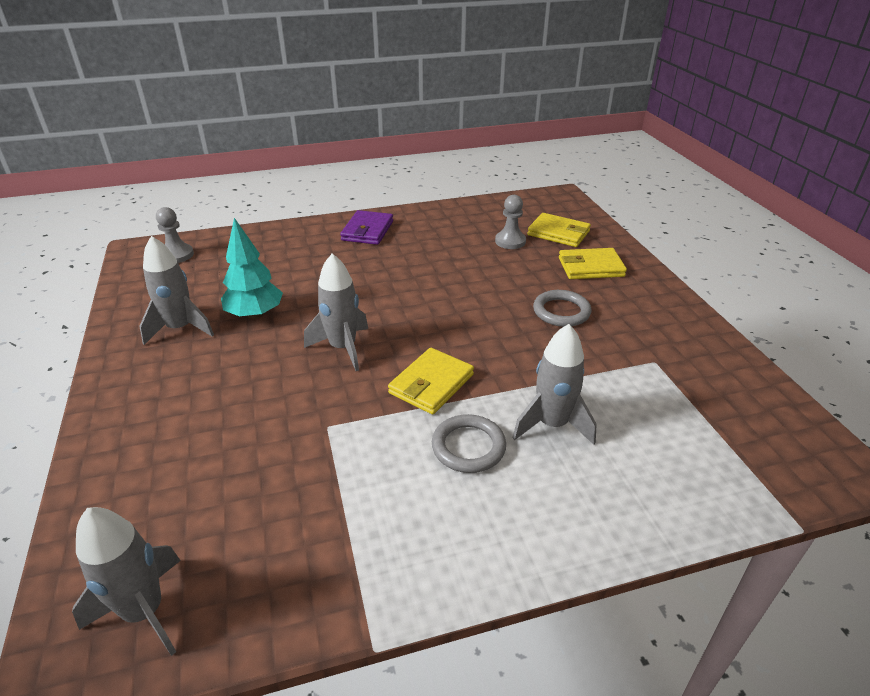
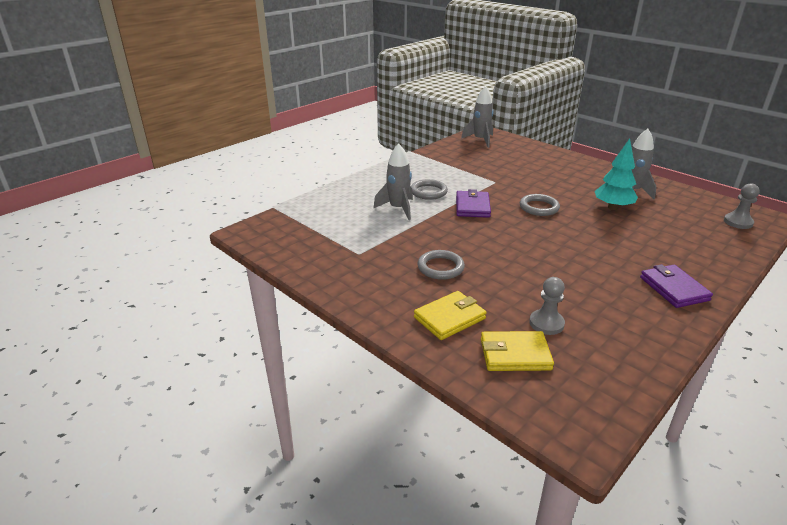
camera: 150 degrees right, 5 degrees down
(343, 348) = (539, 207): grey rocket -> grey ring
(431, 384) = (472, 207): yellow wallet -> purple wallet

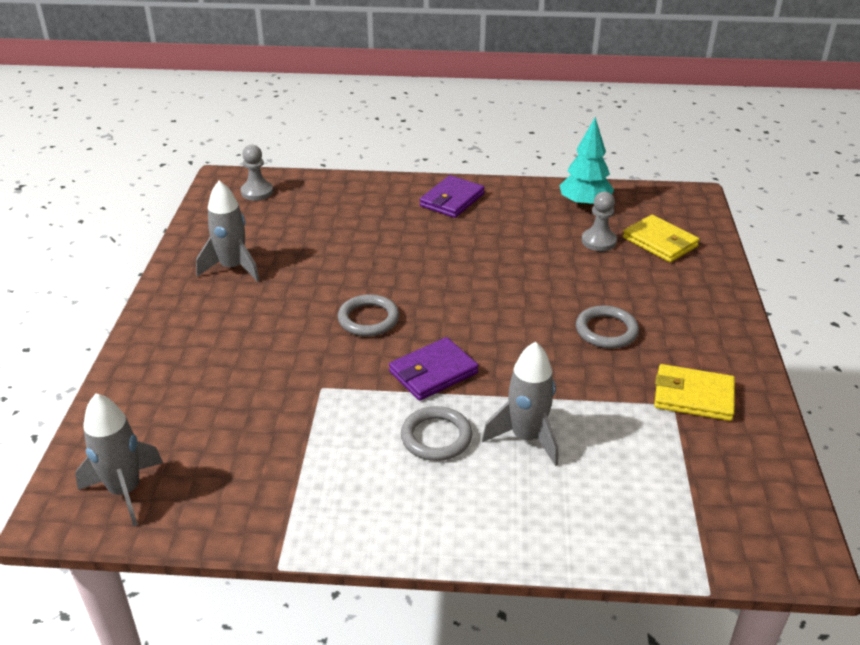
camera: 130 degrees left, 5 degrees up
(449, 318) = (671, 289): yellow wallet -> yellow wallet (693, 396)
(612, 207) = (303, 268): turquoise tree -> turquoise tree (584, 205)

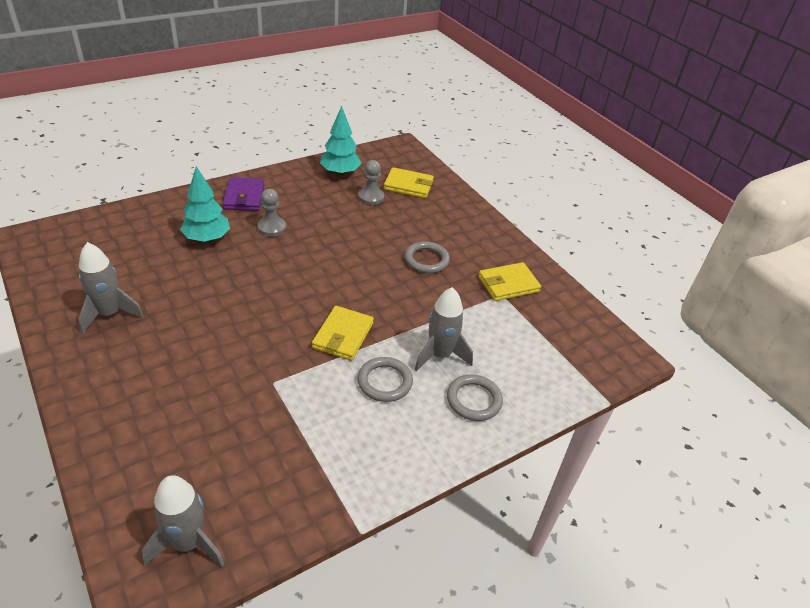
camera: 40 degrees left, 5 degrees up
(257, 192) = (71, 239): grey pawn -> grey pawn (271, 228)
(368, 319) = (262, 314): grey ring -> grey ring (474, 400)
(378, 229) = (207, 238): none -> turquoise tree
(433, 372) = (343, 335): purple wallet -> yellow wallet

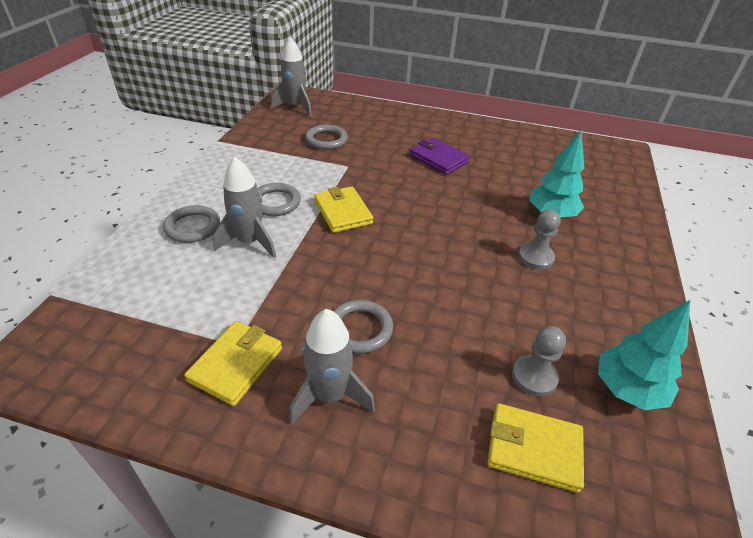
camera: 140 degrees right, 0 degrees up
(109, 314) = (493, 145): grey rocket -> grey rocket (330, 395)
(241, 437) = (326, 140): none -> grey ring
(244, 197) = (615, 270): purple wallet -> purple wallet (438, 159)
(408, 185) = (534, 449): yellow wallet -> yellow wallet turned 45 degrees clockwise

